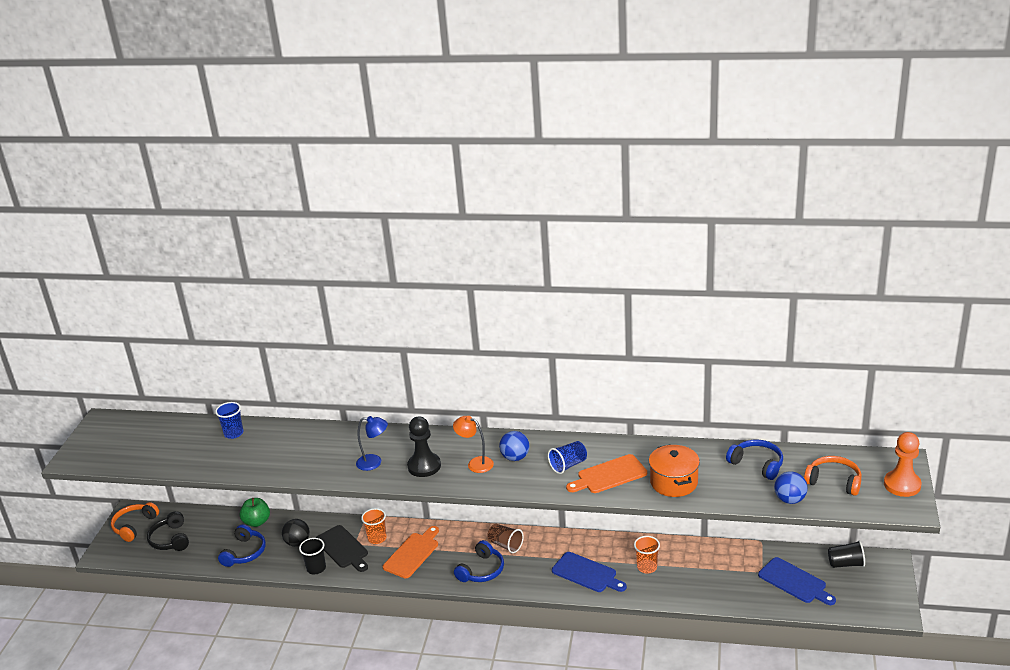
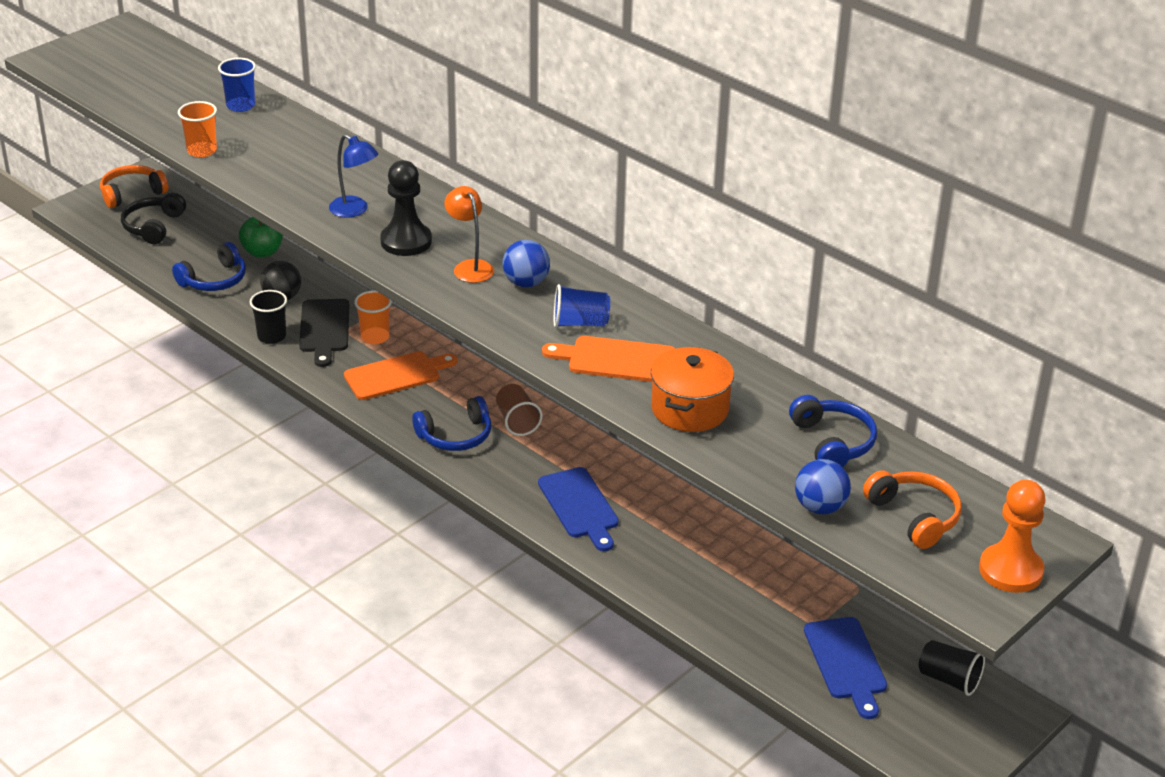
camera: 30 degrees right, 5 degrees up
(647, 567) = (665, 539): orange cup -> orange cup (202, 151)

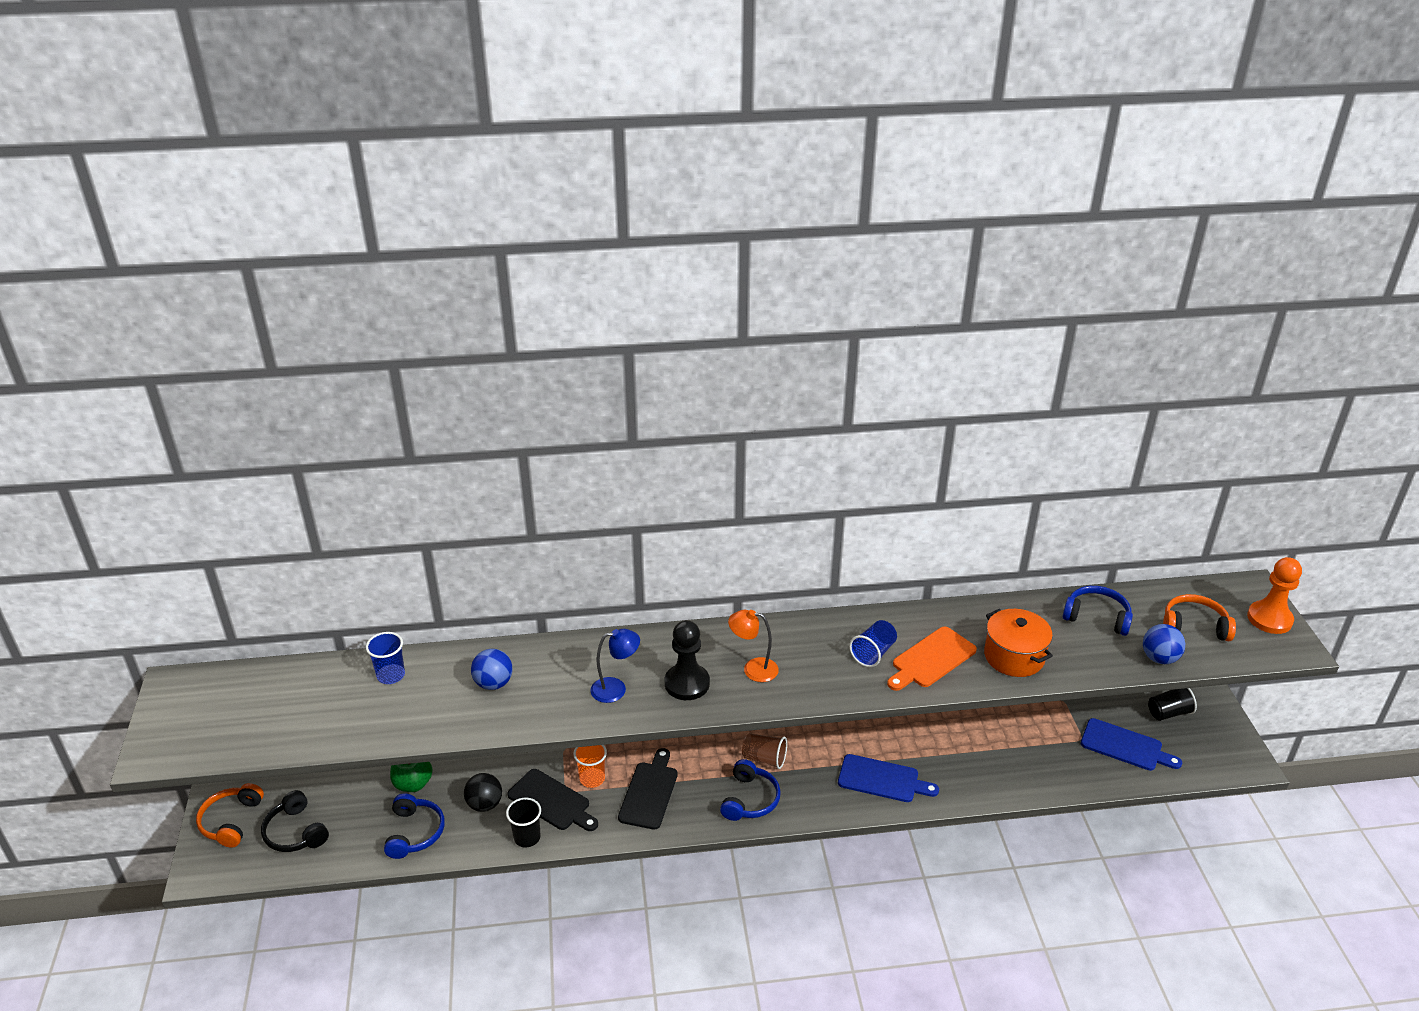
camera: 50 degrees left, 0 degrees up
(202, 151) = (430, 731): orange cup -> none
(396, 375) = (649, 792): orange cutting board -> black cutting board
(526, 283) = (800, 652): blue ball -> blue ball (493, 683)

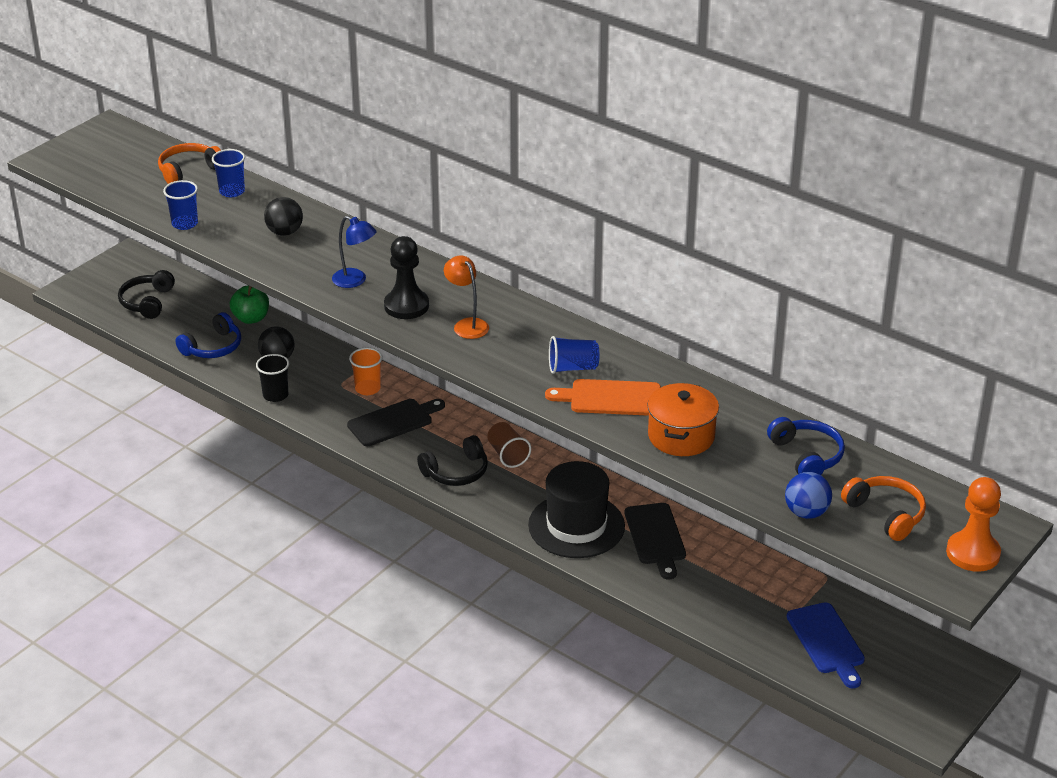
camera: 45 degrees right, 0 degrees up
(231, 821) = (121, 272): orange headphones -> orange headphones (188, 170)
(392, 732) = (185, 224): none -> blue cup
(493, 683) = (284, 232): blue ball -> black ball
(552, 801) = (321, 385): black cutting board -> black cutting board (656, 537)
(750, 799) = (456, 472): blue headphones -> black headphones
(882, 779) = (576, 526): blue cutting board -> black hat
(1168, 713) = (915, 649): black cup -> none

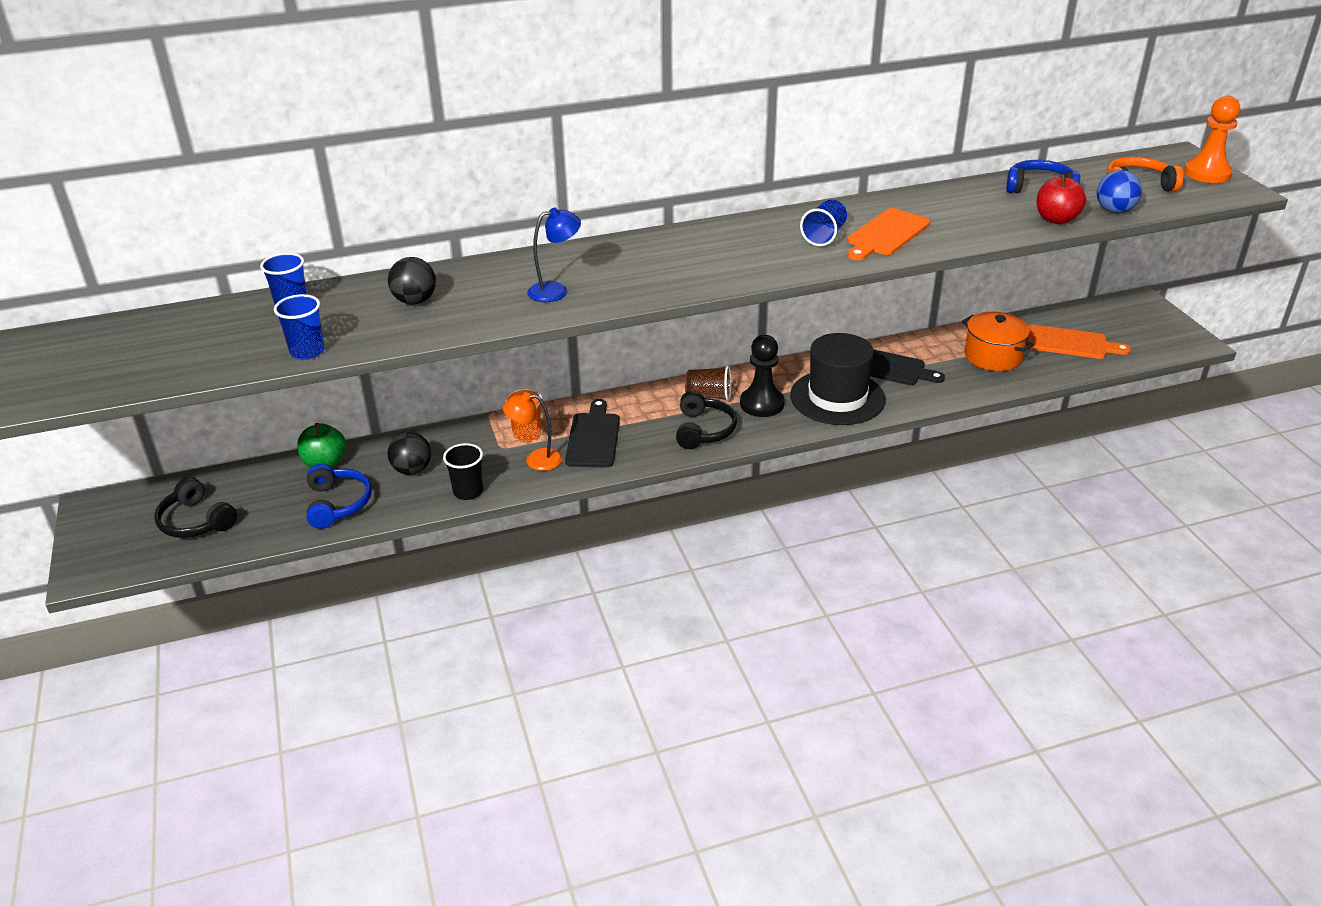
camera: 55 degrees left, 0 degrees up
(188, 170) = (209, 319): orange headphones -> none
(406, 306) = (633, 278): black pawn -> black pawn (762, 404)
(467, 325) = (701, 260): orange lamp -> orange lamp (536, 460)
(681, 436) = (969, 224): orange pot -> orange pot (993, 356)
(746, 482) = (1056, 219): none -> red apple
(827, 642) = (1070, 343): blue cutting board -> orange cutting board

